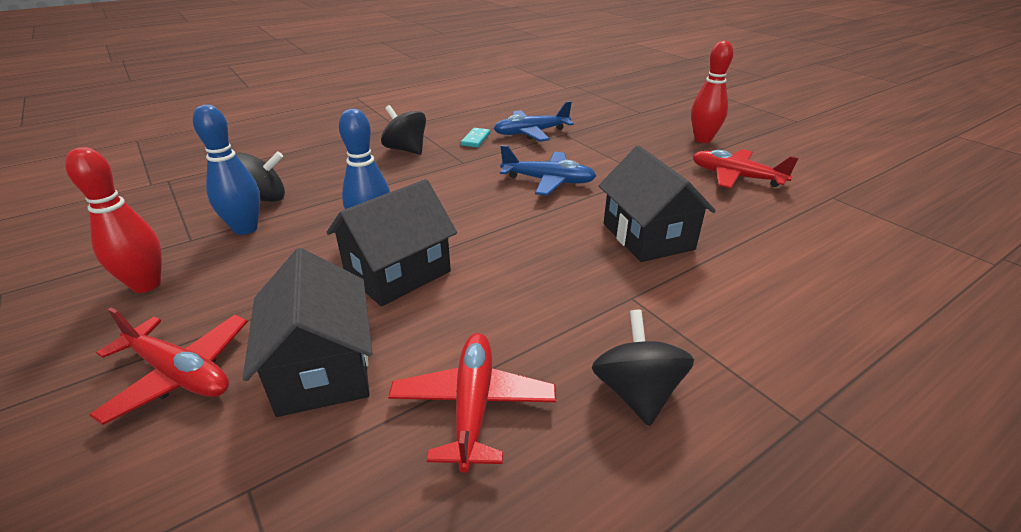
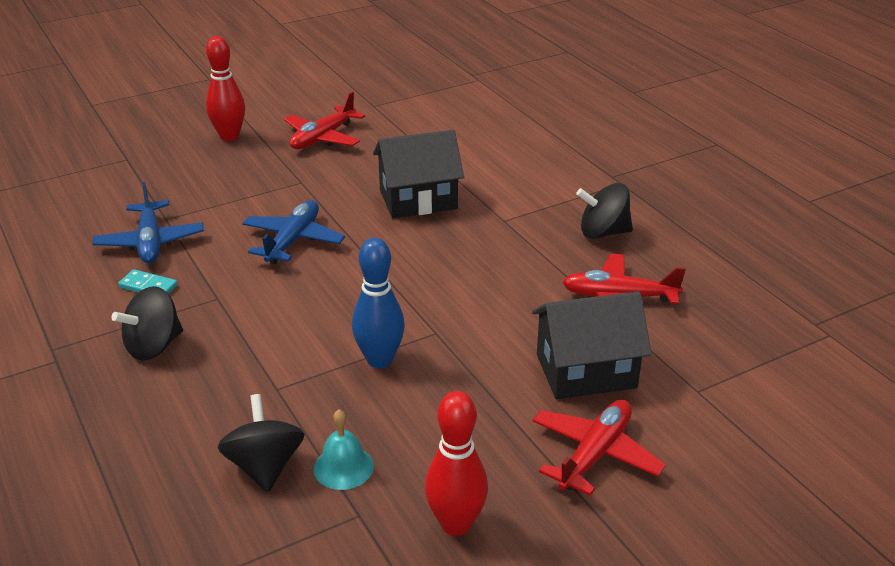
camera: 85 degrees left, 0 degrees up
(245, 229) = (343, 467): blue bowling pin -> turquoise bell
(398, 273) = (456, 339): black house -> none

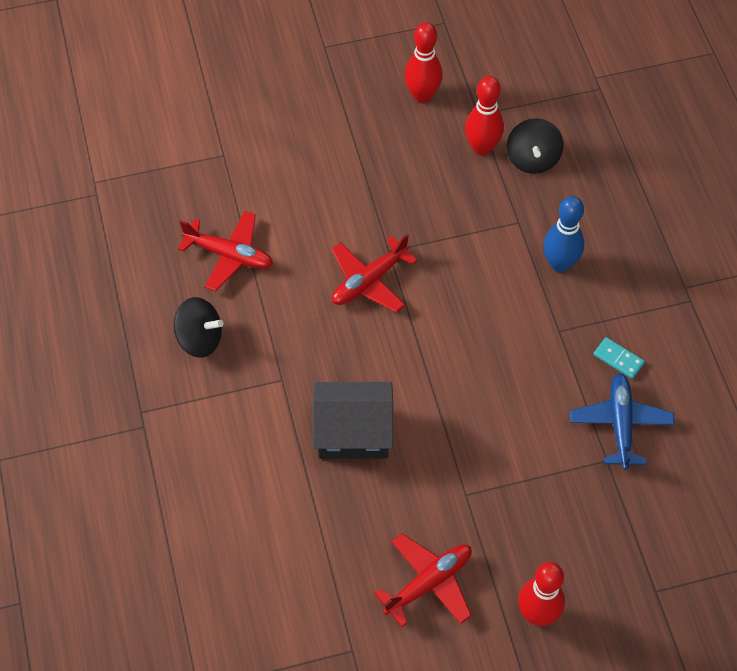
camera: 165 degrees left, 25 degrees up
(154, 346) = (610, 285): black spinning top -> none
(293, 240) = (486, 395): blue plane -> none
(343, 467) = (482, 148): turquoise bell -> red bowling pin
(379, 360) = (438, 232): blue bowling pin -> blue bowling pin (559, 264)
(586, 371) = (292, 188): black house -> none
(595, 454) = (318, 122): red plane -> red plane (369, 281)

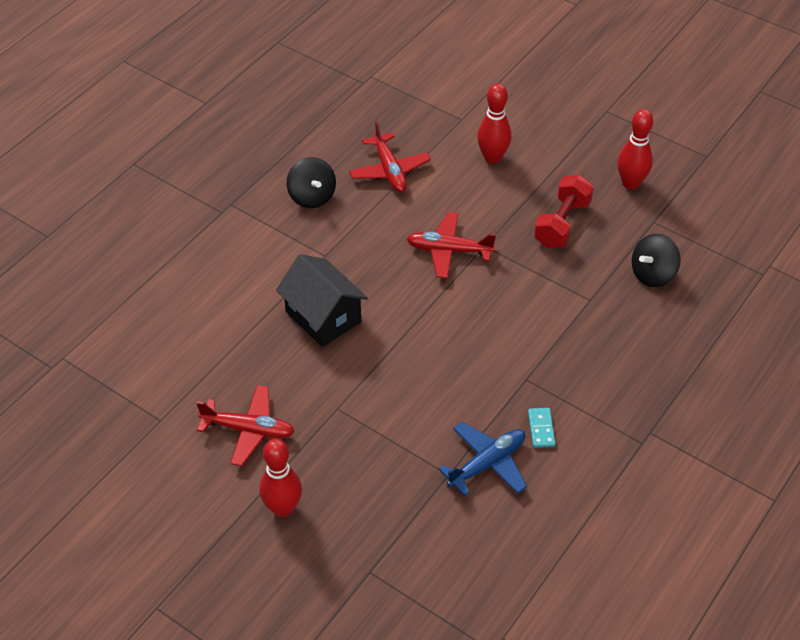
camera: 50 degrees right, 10 degrees down
(419, 177) = (562, 224): none -> red dumbbell
(482, 148) = (627, 241): red bowling pin -> red bowling pin (492, 157)
(559, 264) = (582, 344): blue bowling pin -> none

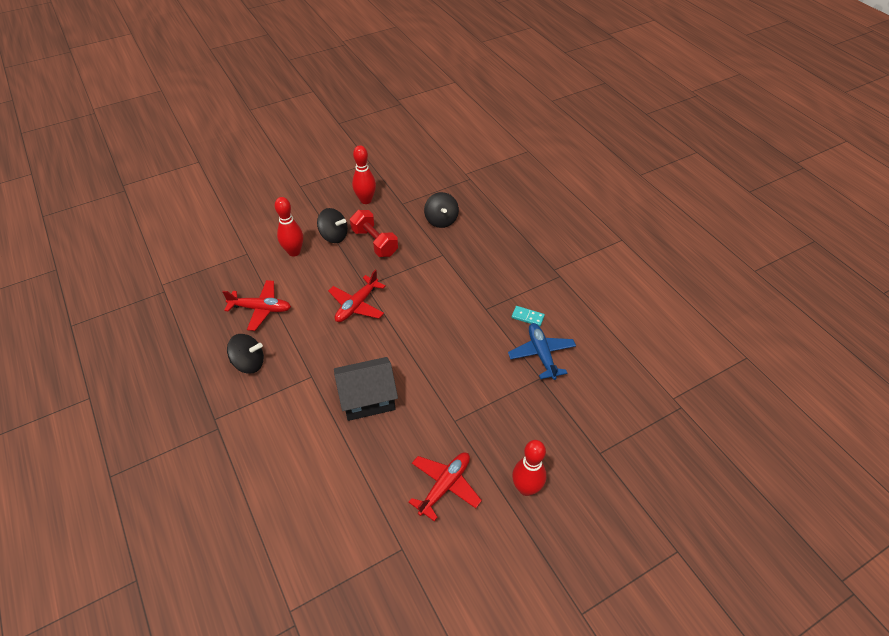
camera: 65 degrees left, 0 degrees up
(544, 181) = (334, 236): none -> black spinning top

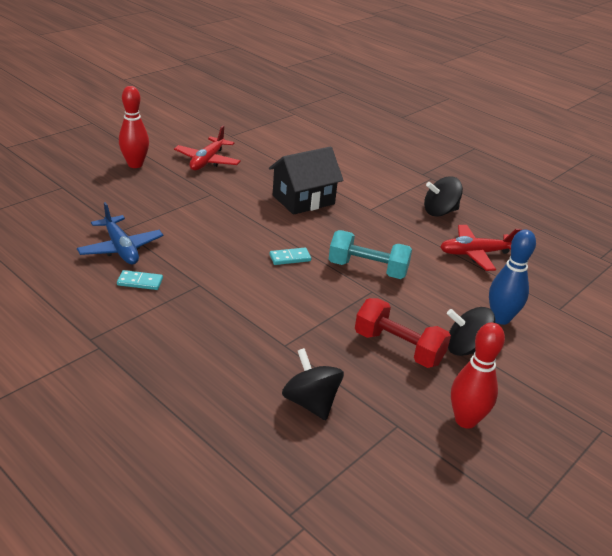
camera: 160 degrees right, 15 degrees down
(294, 252) = (500, 318): red bowling pin -> blue bowling pin
(357, 305) = (367, 269): red plane -> turquoise dumbbell
(411, 325) = (290, 258): none -> turquoise domino

